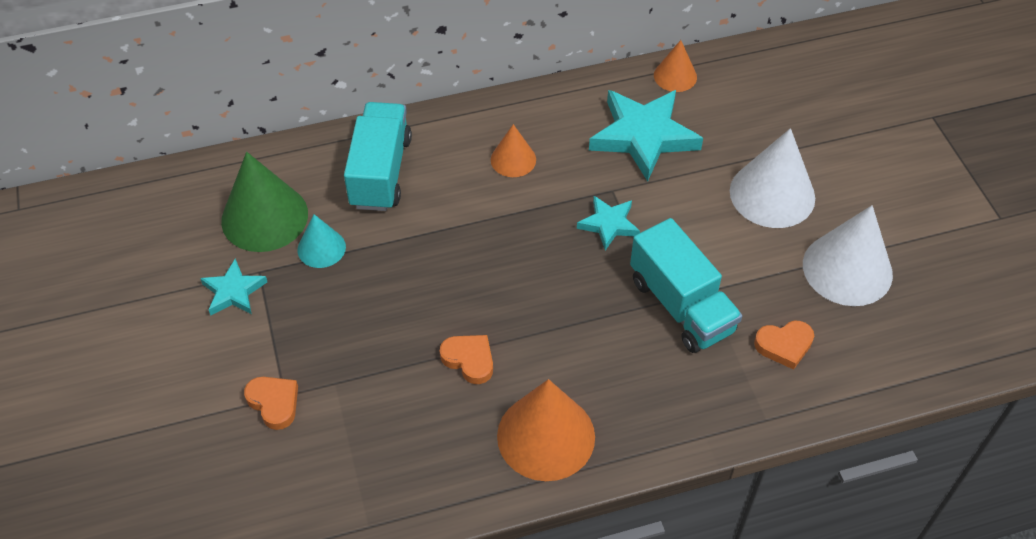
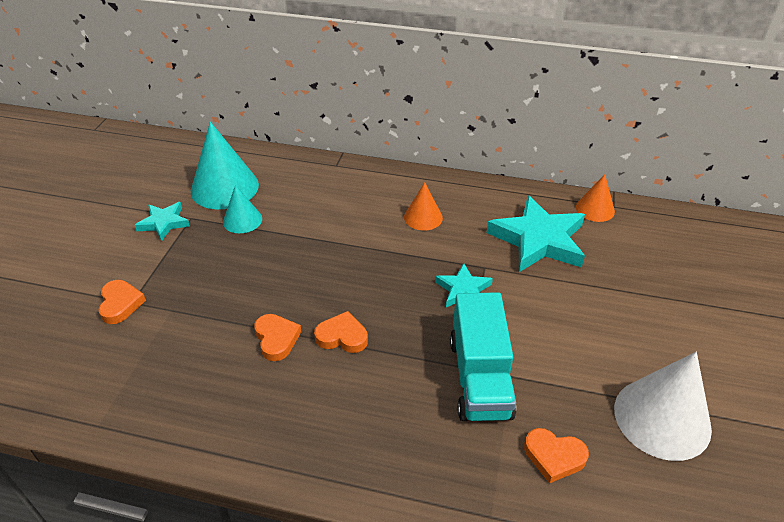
camera: 30 degrees right, 10 degrees down
(264, 217) = (224, 187): green cone -> turquoise cone
(380, 172) = (322, 190): turquoise truck -> none
(530, 327) = (342, 336): none -> orange heart
(546, 436) = (286, 427): orange cone -> none
(772, 194) = (625, 325): white cone -> none

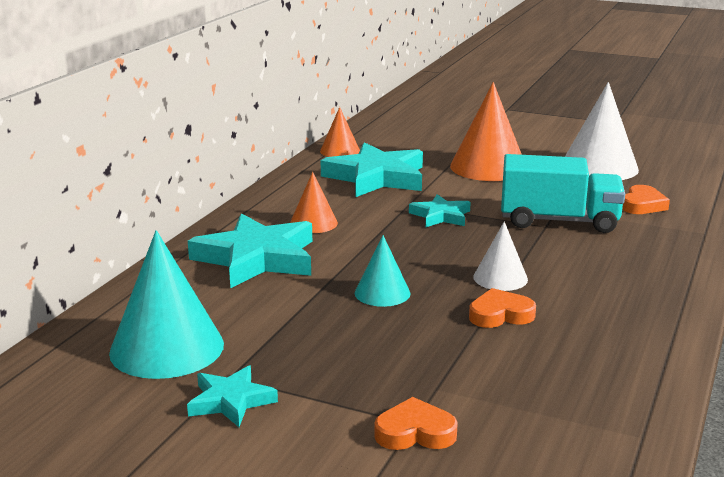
camera: 80 degrees left, 20 degrees down
(242, 220) = (259, 334): turquoise cone -> turquoise cone (382, 293)
(342, 336) = (500, 278): orange heart -> white cone
(353, 200) = (256, 258): none -> turquoise star
(607, 316) = (488, 167): none -> orange cone

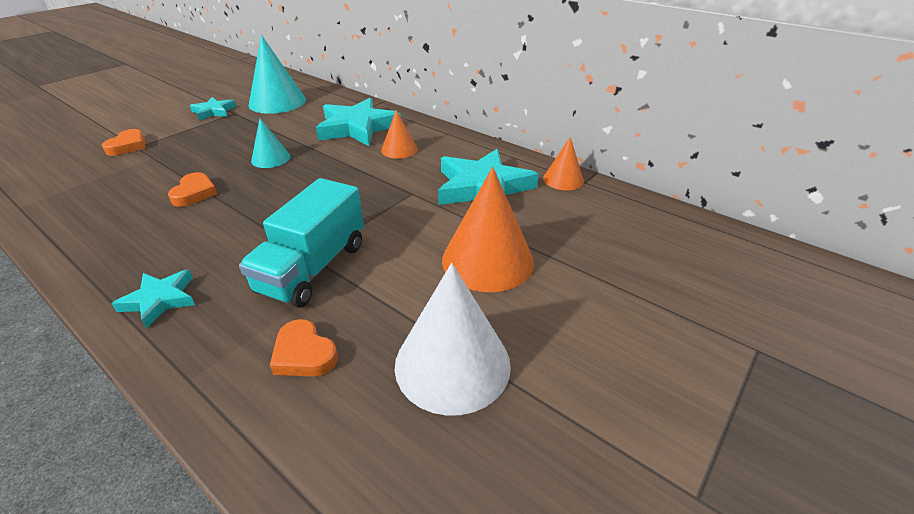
camera: 105 degrees right, 15 degrees up
(440, 216) = (375, 203): turquoise star -> turquoise star (160, 300)
(500, 278) = (241, 205): white cone -> none

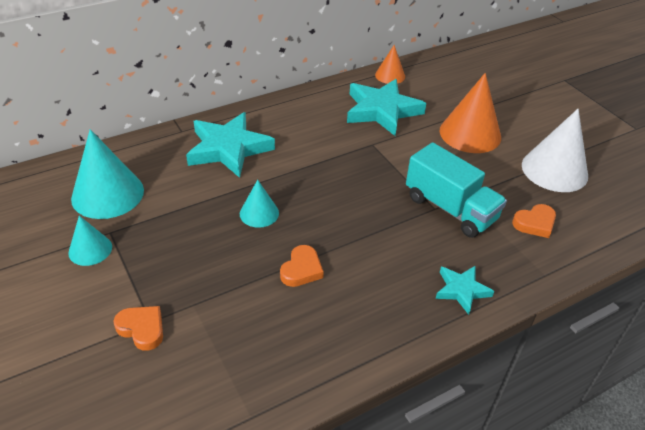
camera: 70 degrees left, 5 degrees up
(194, 193) = (301, 269): orange heart -> orange heart turned 90 degrees clockwise
(214, 111) = (90, 249): turquoise star -> turquoise cone
(399, 149) = (294, 134): orange cone -> none

